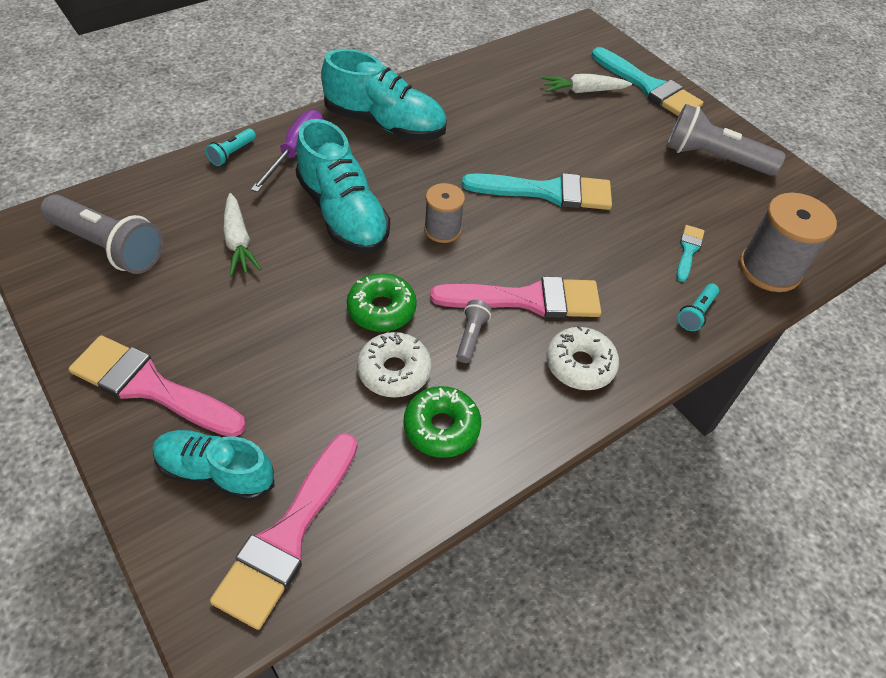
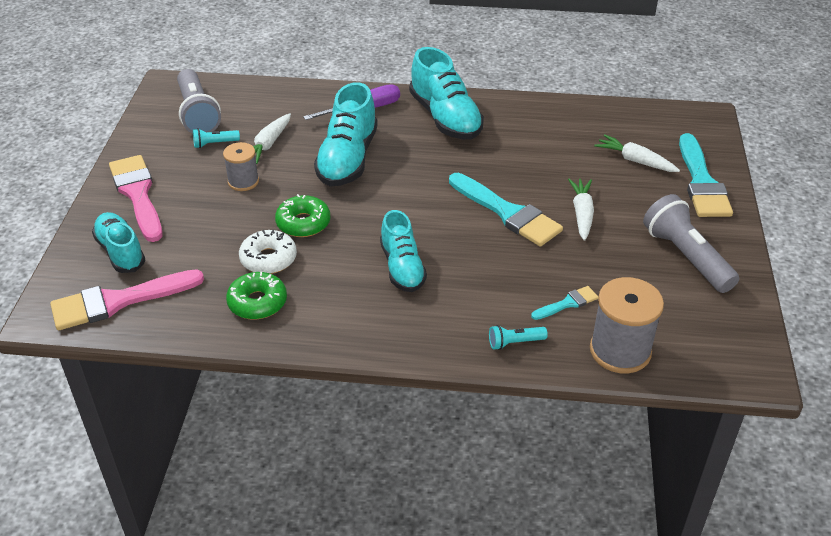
camera: 45 degrees right, 10 degrees down
(232, 154) = (323, 93): turquoise flashlight -> turquoise flashlight (214, 144)
(442, 229) = (400, 199): grey spool -> grey spool (243, 181)
(471, 336) = (338, 267): grey flashlight -> none
(527, 299) = (402, 267): pink brush -> turquoise shoe
(580, 365) = (386, 322): white donut -> none
(602, 161) = (582, 214): none -> white carrot

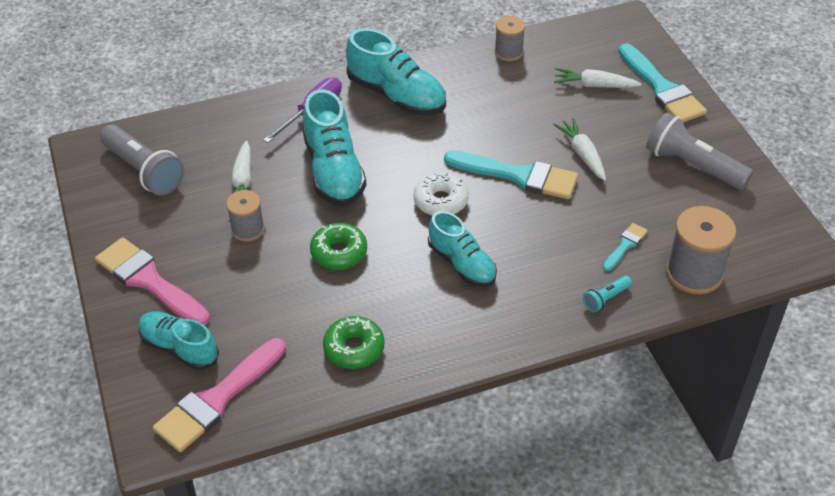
camera: 25 degrees left, 5 degrees up
(214, 144) = (187, 198): turquoise flashlight -> none
(268, 259) = (332, 301): white donut -> white donut (441, 201)
(572, 112) = (508, 52): none -> grey spool

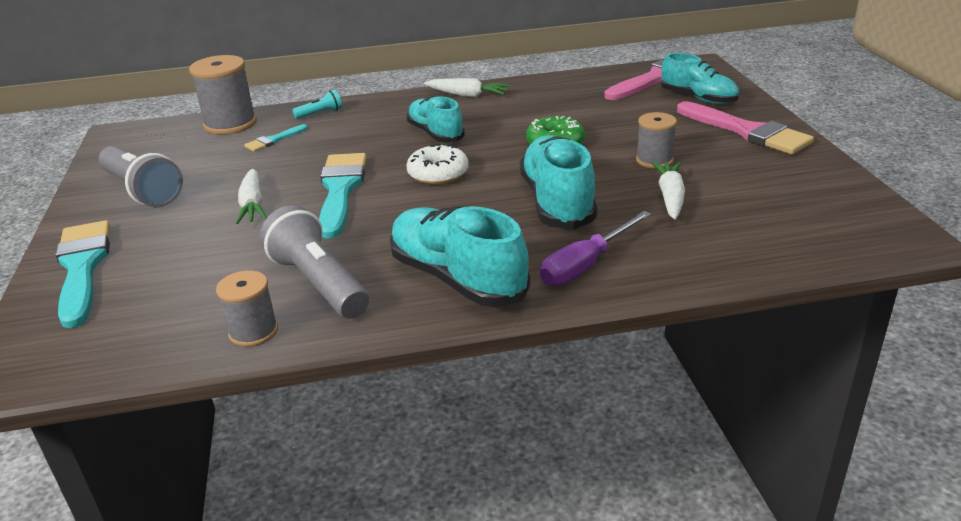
camera: 170 degrees left, 15 degrees down
(144, 171) = (805, 211): grey flashlight -> grey flashlight (318, 283)
(354, 348) = (546, 96): green donut -> none
(518, 176) = (340, 190): turquoise brush -> turquoise brush turned 60 degrees clockwise
(594, 85) = (167, 276): white carrot -> white carrot (467, 95)

